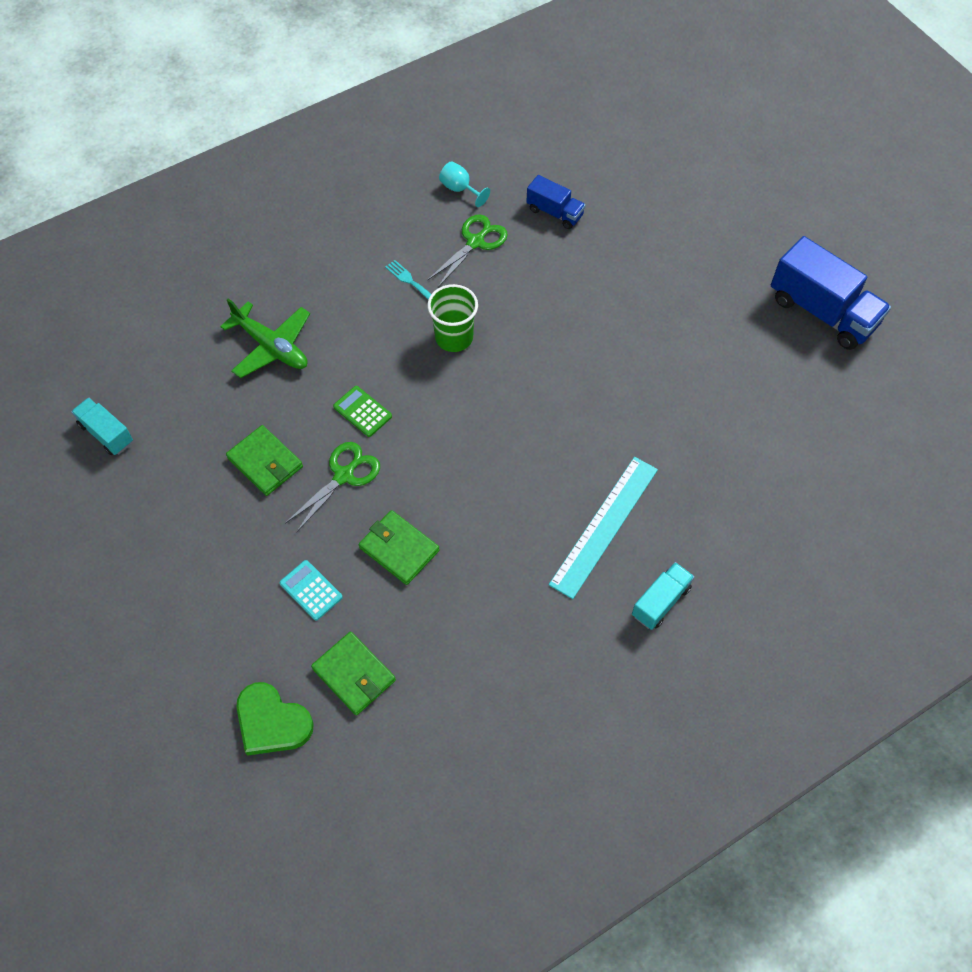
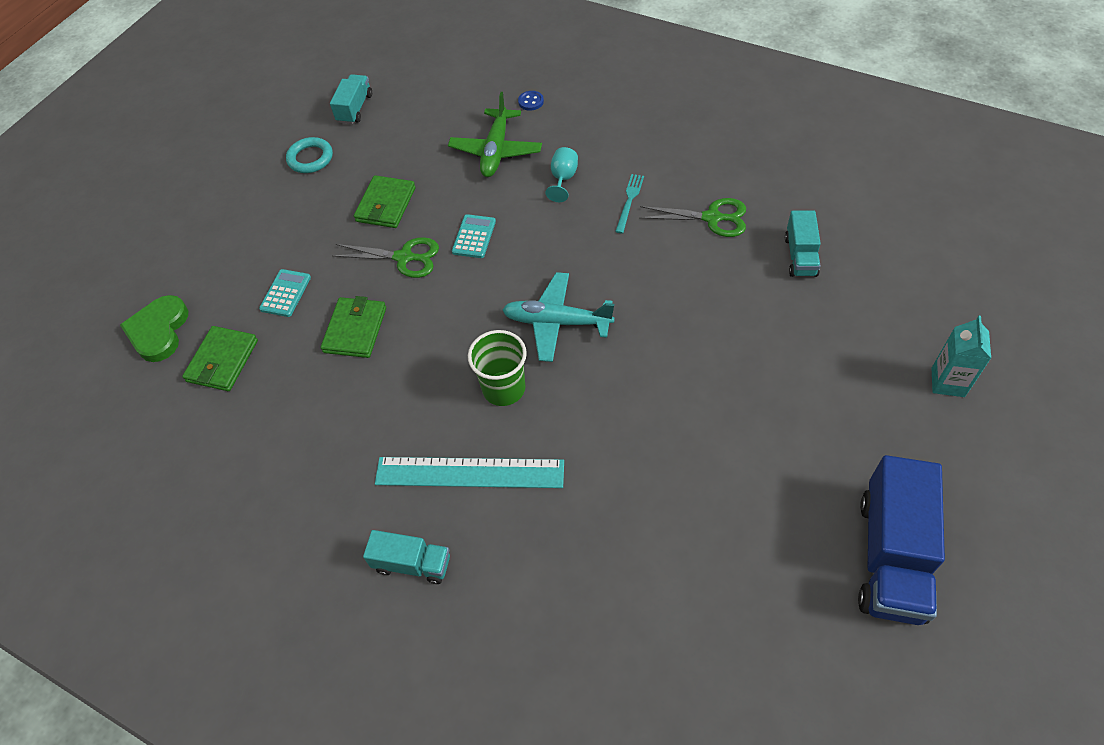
camera: 65 degrees right, 5 degrees down
(144, 501) = (310, 158): none -> turquoise ring
(232, 291) = (531, 101): none -> blue button
(362, 411) = (474, 237): green calculator -> turquoise calculator
(454, 337) = (595, 256): green cup -> green cup (504, 388)
(460, 189) = (761, 177): turquoise goblet -> turquoise goblet (563, 179)
(502, 398) = (557, 322): none -> turquoise plane
(555, 212) = (800, 256): blue truck -> turquoise truck
(718, 202) = (947, 382): none -> turquoise carton

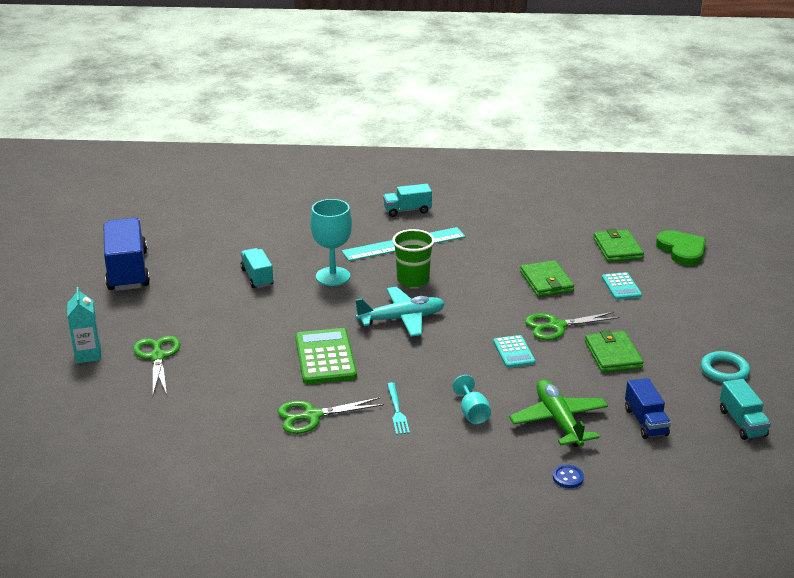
camera: 150 degrees right, 25 degrees down
(427, 130) = (645, 422): none -> blue truck
(600, 432) = (333, 276): none -> turquoise goblet
(669, 290) = (325, 357): none -> green calculator
(800, 256) = (220, 406): turquoise truck -> turquoise truck (257, 277)
(860, 351) = (157, 356): none -> green scissors

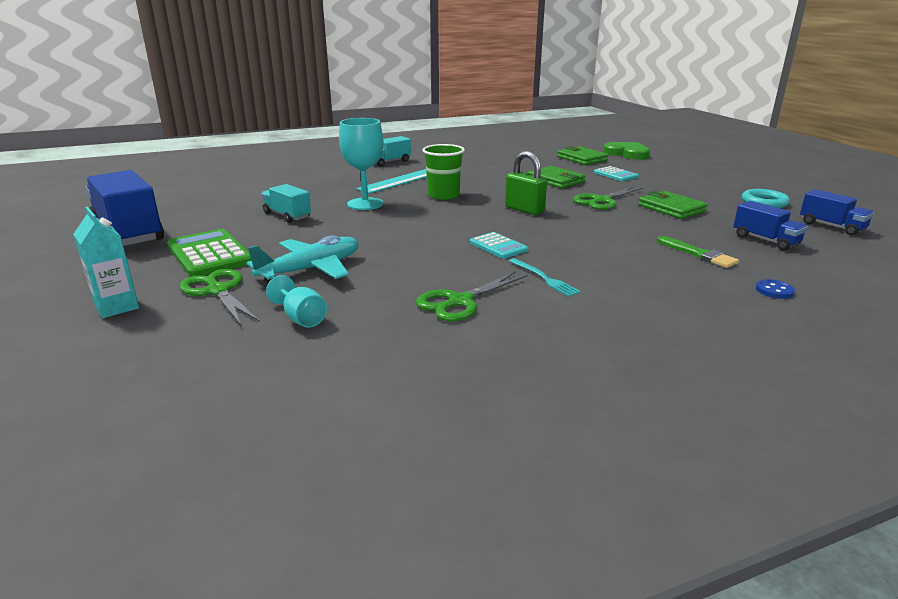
camera: 25 degrees left, 5 degrees down
(325, 357) = (420, 255): green calculator -> green calculator (210, 254)
(401, 319) = (464, 218): turquoise plane -> turquoise plane (311, 269)
(467, 321) = (524, 210): none -> green padlock
(472, 413) = (618, 265): turquoise goblet -> turquoise goblet (301, 318)
(514, 352) = (592, 220): turquoise calculator -> turquoise calculator (498, 246)
(558, 421) = (698, 254): green plane -> green brush
(742, 423) = (831, 226): turquoise truck -> blue truck

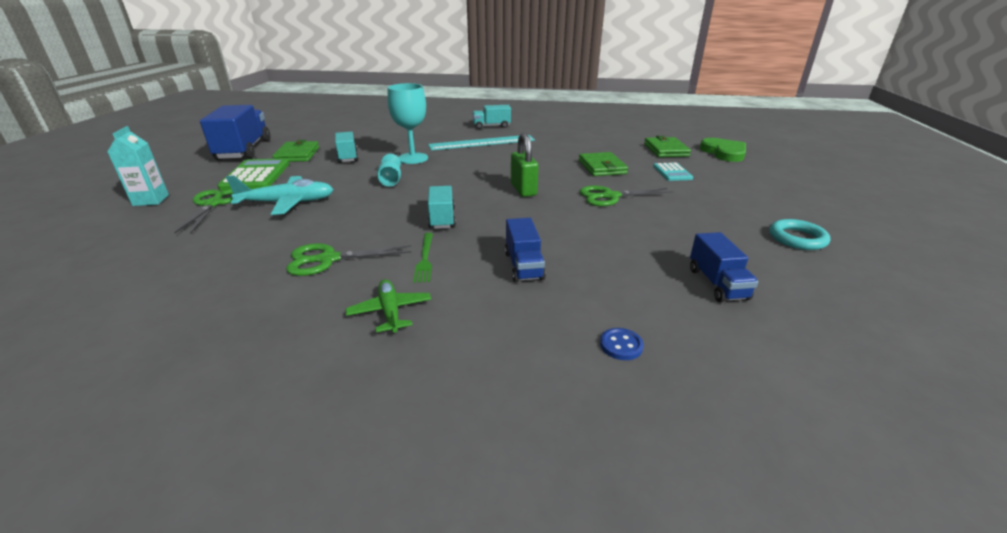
camera: 30 degrees right, 5 degrees up
(301, 318) = (216, 239): turquoise goblet -> turquoise goblet (390, 181)
(443, 195) = (481, 162): green cup -> none
(498, 246) = (442, 218): turquoise calculator -> turquoise truck
(544, 278) = (425, 258): turquoise fork -> green fork
(591, 320) = (390, 311): none -> green plane
(671, 208) = (669, 220): green wallet -> green wallet (297, 154)
(698, 254) = (610, 277): green brush -> none
(831, 226) = (841, 290): blue truck -> blue truck (523, 266)

